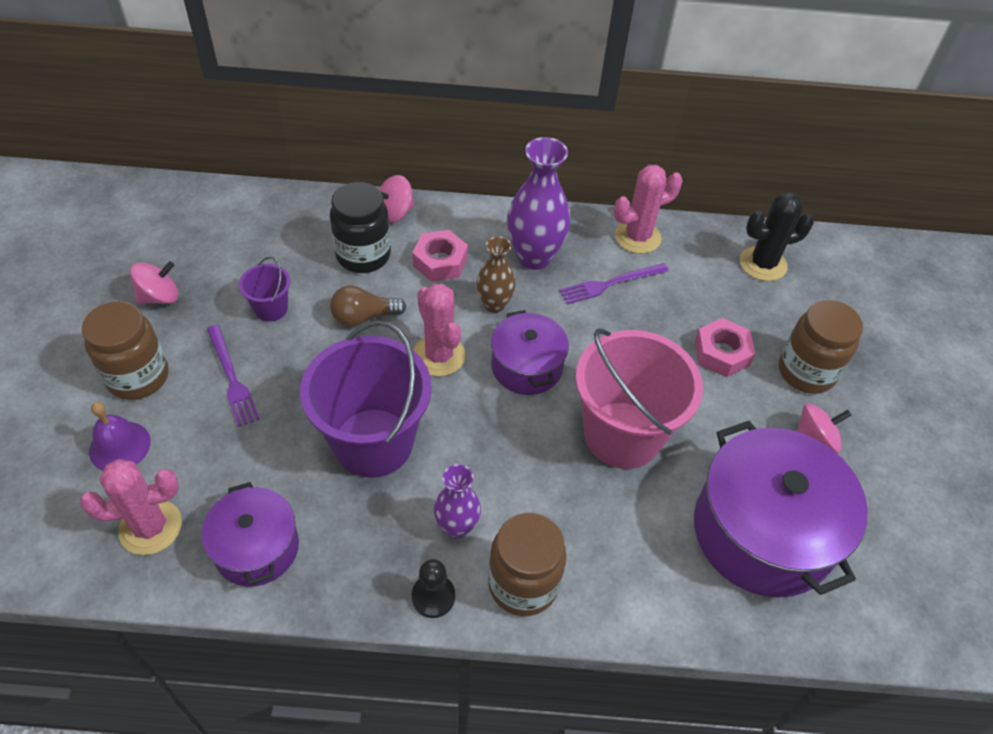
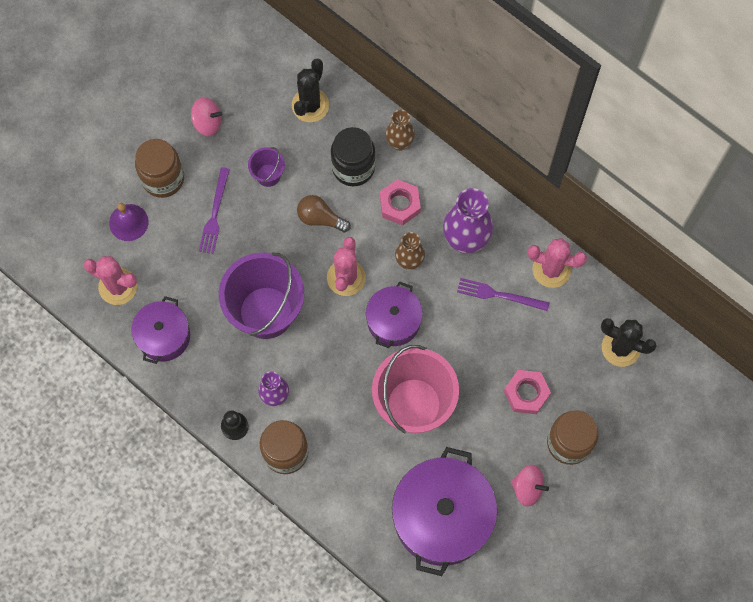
camera: 40 degrees right, 20 degrees up
(272, 227) = (310, 105): none -> black cactus
(395, 213) = (399, 143): pink spinning top -> brown vase

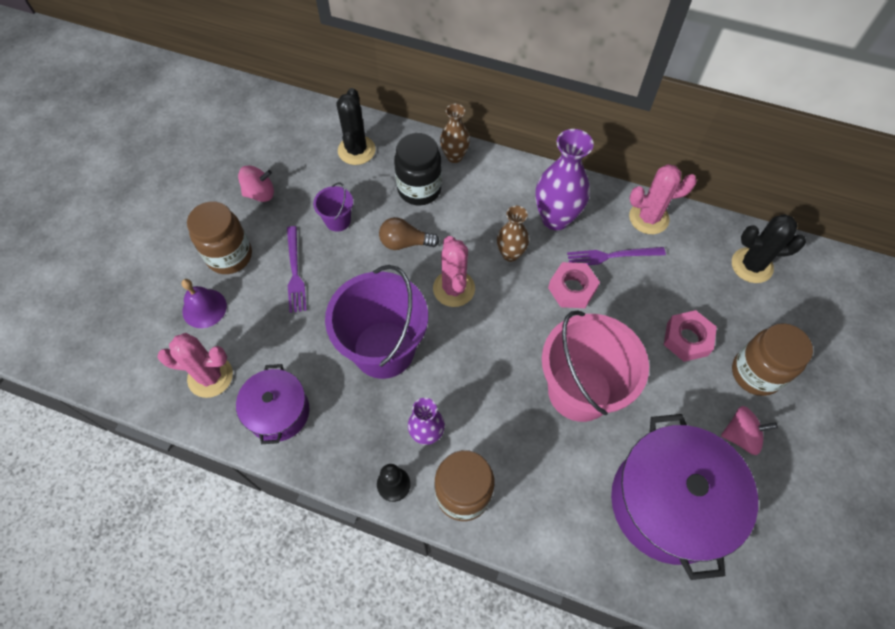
camera: 20 degrees left, 10 degrees down
(393, 321) = (520, 314): purple pot -> none
(399, 204) = (478, 207): pink nut -> pink nut (572, 289)

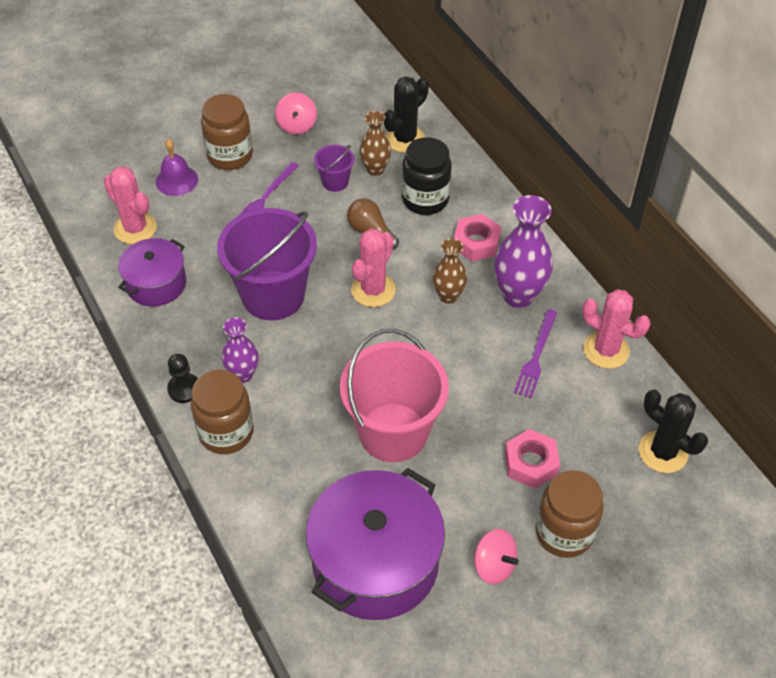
camera: 40 degrees right, 10 degrees down
(260, 193) = (297, 125): pink spinning top -> pink spinning top turned 60 degrees clockwise
(454, 156) = (482, 193): brown vase -> brown vase (375, 169)
(572, 289) = (472, 356): pink nut -> pink nut (476, 243)
(612, 256) = (536, 356): purple fork -> purple fork turned 105 degrees counterclockwise

